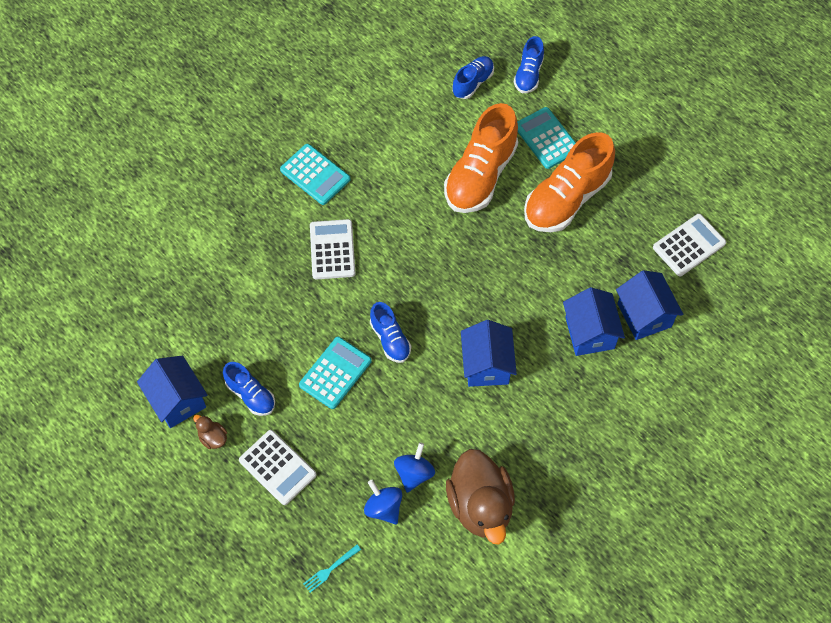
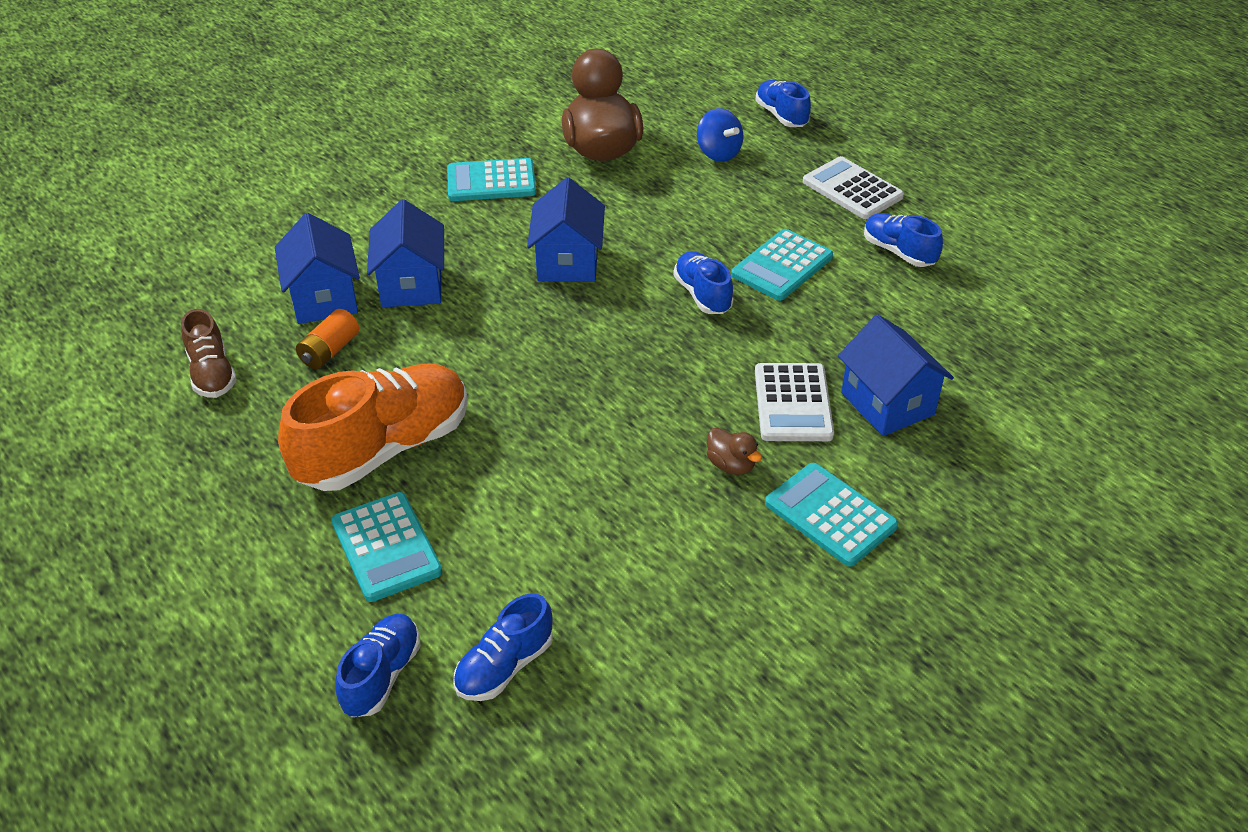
camera: 175 degrees left, 20 degrees down
(177, 400) = (1000, 252): blue house -> blue house (887, 403)
(213, 438) = (941, 217): brown duck -> brown duck (731, 465)
(330, 569) = (781, 116): turquoise fork -> blue shoe
(414, 473) = (679, 176): blue spinning top -> none
(480, 175) = (525, 494): orange shoe -> none
(561, 454) = (491, 181): none -> turquoise calculator
(624, 269) = (330, 351): none -> orange battery
(689, 245) = (212, 373): white calculator -> brown shoe

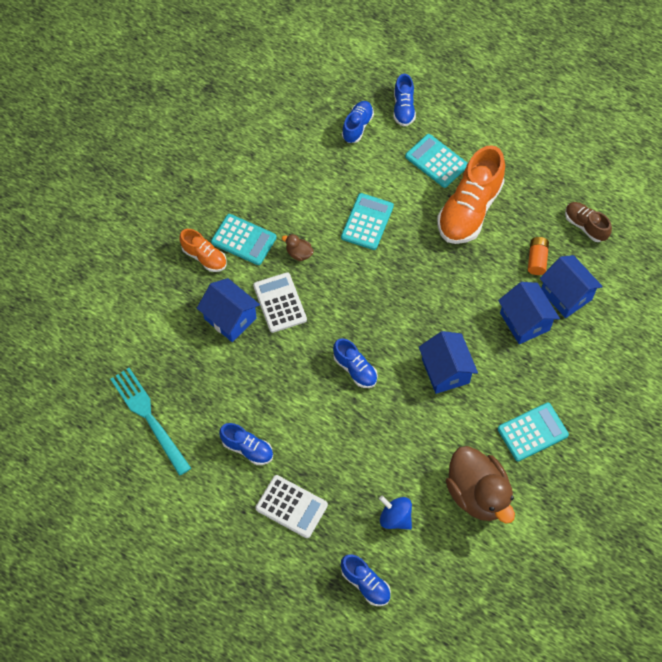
camera: 160 degrees right, 20 degrees up
(782, 266) = (316, 411): turquoise calculator -> turquoise calculator (367, 222)
(915, 507) = (204, 257): none -> orange shoe
(1048, 317) = (148, 417): none -> turquoise fork

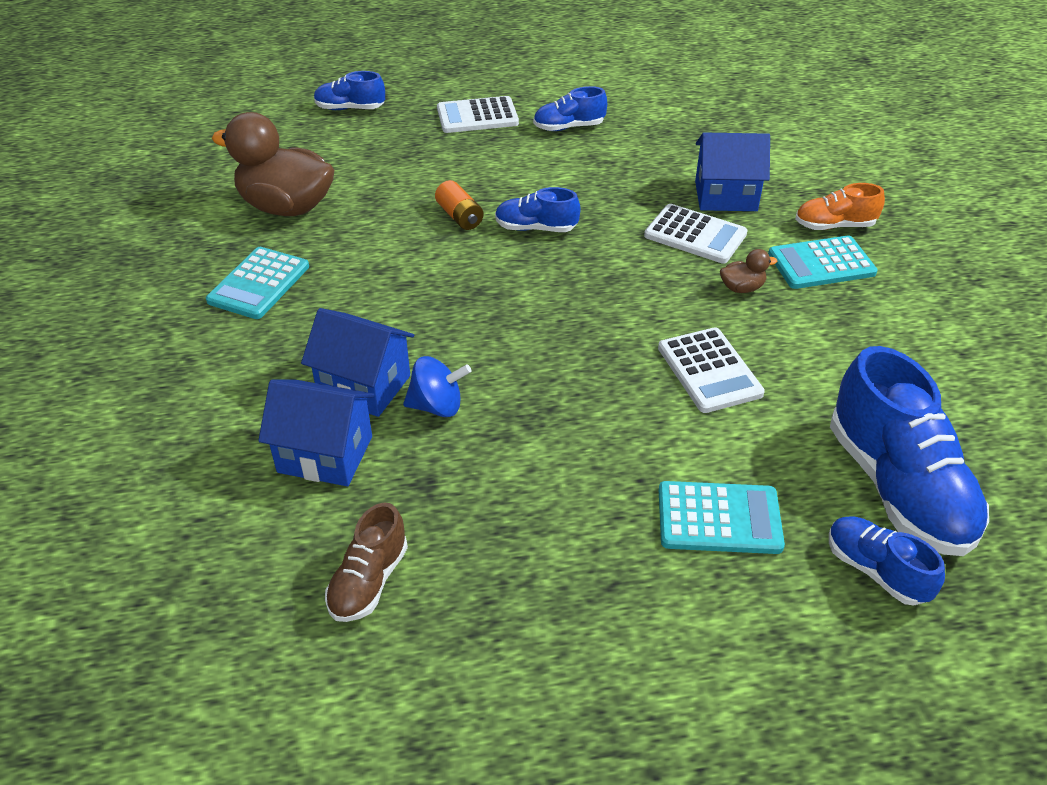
camera: 140 degrees right, 20 degrees down
(148, 417) = (688, 102): turquoise fork -> none
(357, 126) = (897, 487): blue shoe -> blue shoe, size x1.91
(367, 222) = (709, 371): turquoise calculator -> white calculator
(395, 517) = (364, 154): blue spinning top -> blue spinning top (437, 406)
(445, 371) = (425, 280): blue house -> none
(469, 210) = (587, 479): orange shoe -> none
(537, 259) = (412, 475): orange battery -> orange battery (459, 216)
(585, 226) = (369, 581): brown shoe -> brown shoe turned 105 degrees clockwise

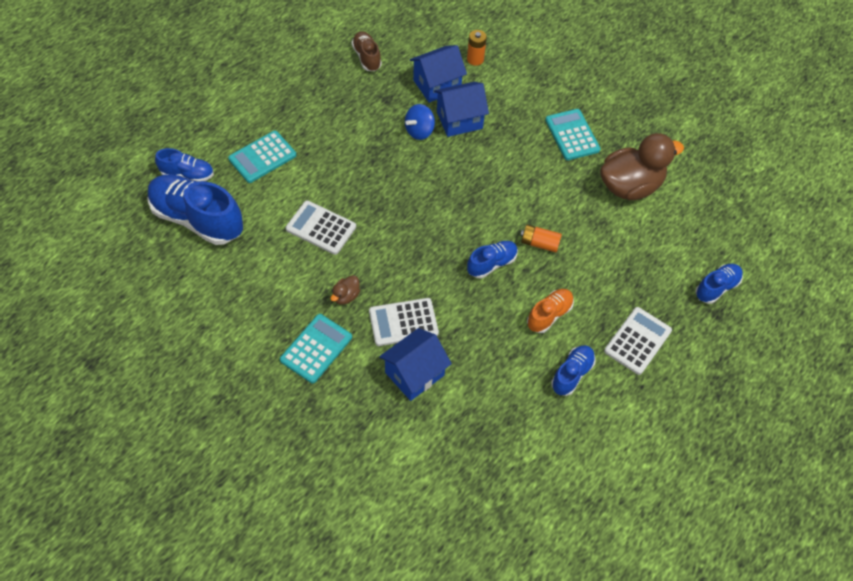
camera: 135 degrees right, 15 degrees up
(215, 455) = (475, 59): none -> orange battery
(834, 226) = (330, 392): orange shoe -> orange shoe (549, 315)

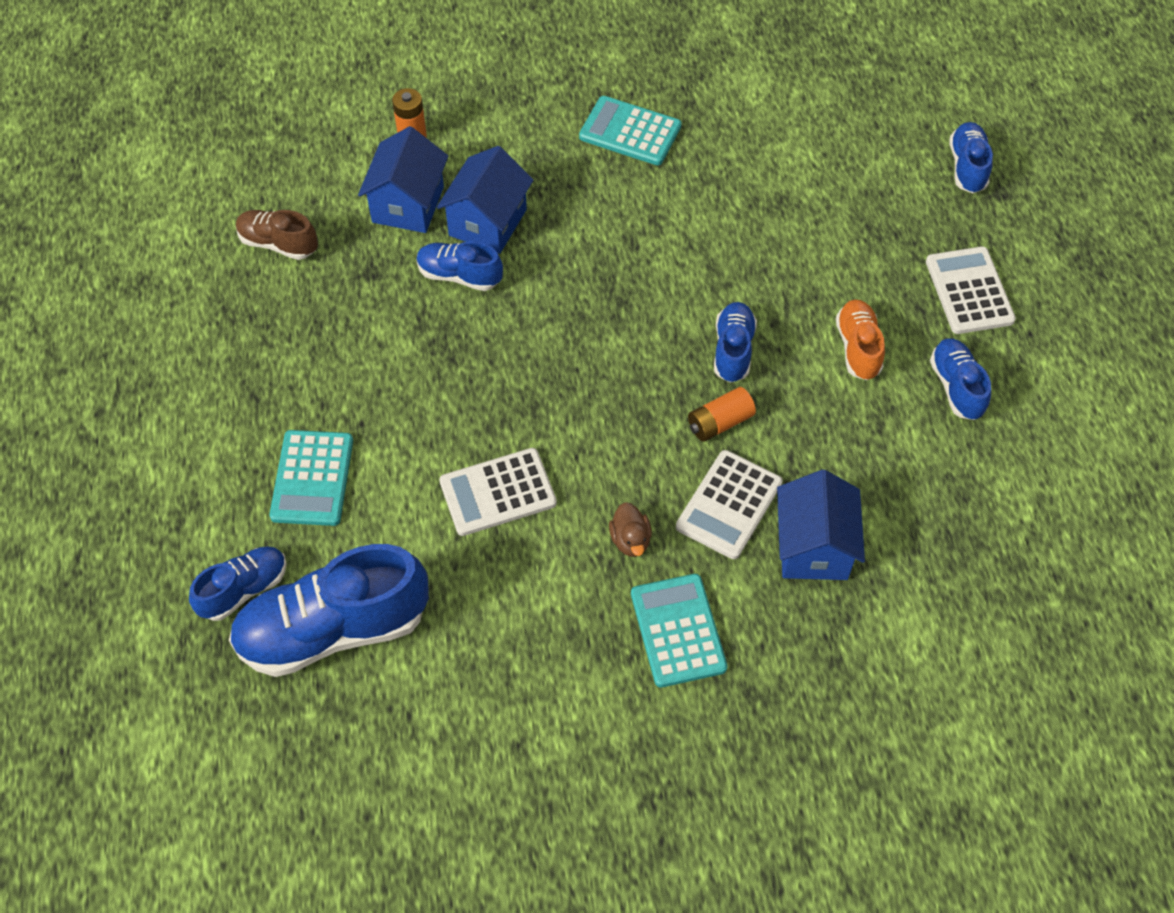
camera: 45 degrees left, 0 degrees up
(419, 131) = (459, 276): blue spinning top -> blue shoe
(539, 243) = (750, 281): orange battery -> orange battery (719, 422)
(630, 186) = (757, 135): brown duck -> none

